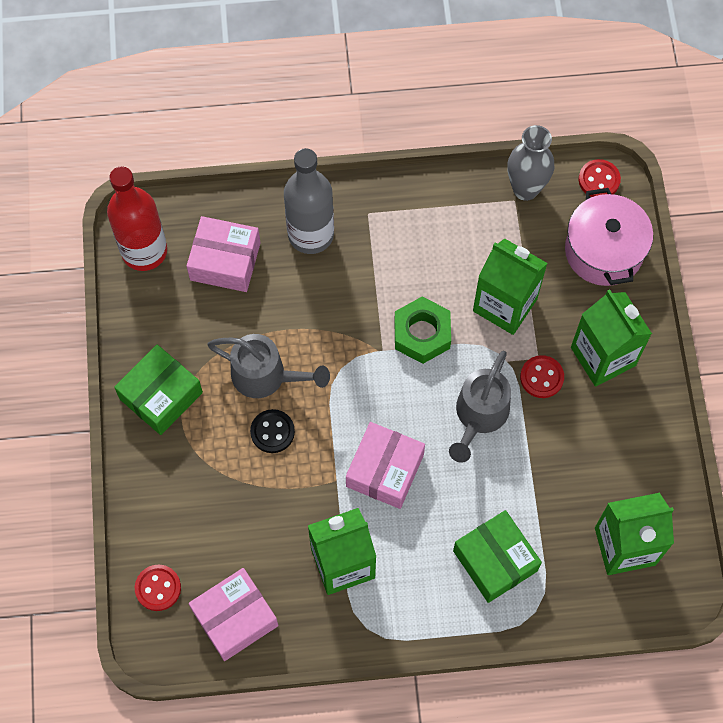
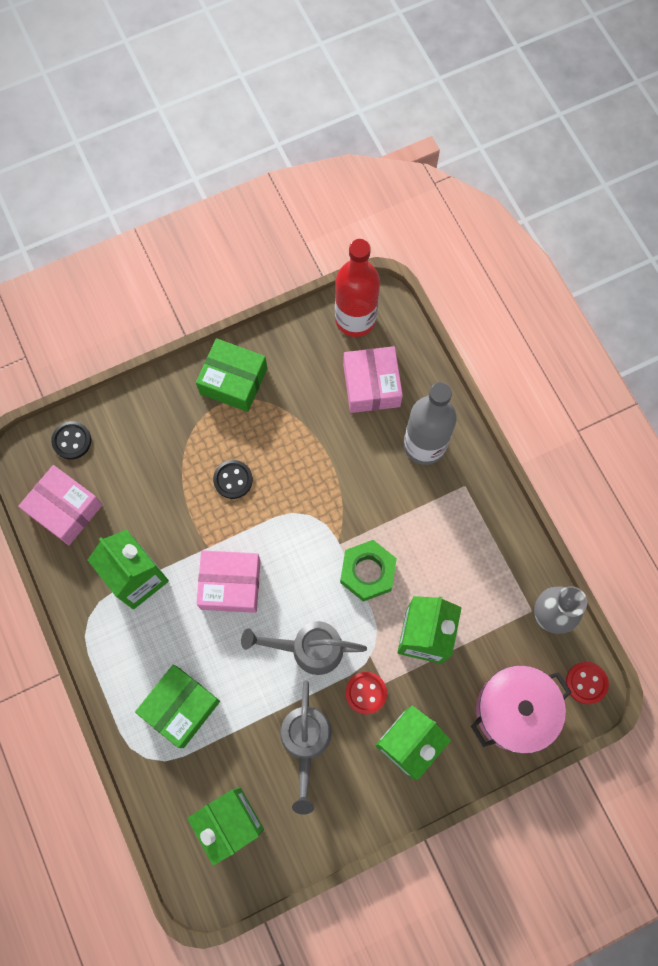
camera: 70 degrees right, 5 degrees up
(158, 588) = (72, 441): red button -> black button
(266, 376) = (280, 457): grey watering can -> grey watering can (305, 742)

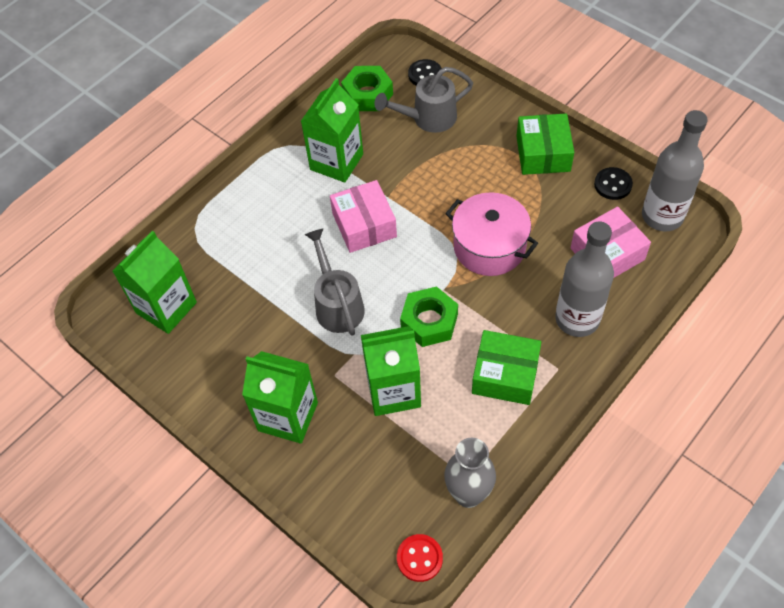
camera: 70 degrees right, 15 degrees down
(65, 509) = (367, 94): pink box -> green nut
(180, 707) = (245, 234): green box -> green box (505, 375)
(233, 480) = (455, 189): black button -> black button (612, 185)
(305, 742) = (254, 335): grey watering can -> grey watering can (428, 118)
(355, 319) = (662, 216): red bottle -> grey bottle
(366, 693) = (318, 364): red button -> none
(514, 710) = (360, 499): pink pot -> pink pot (489, 247)

